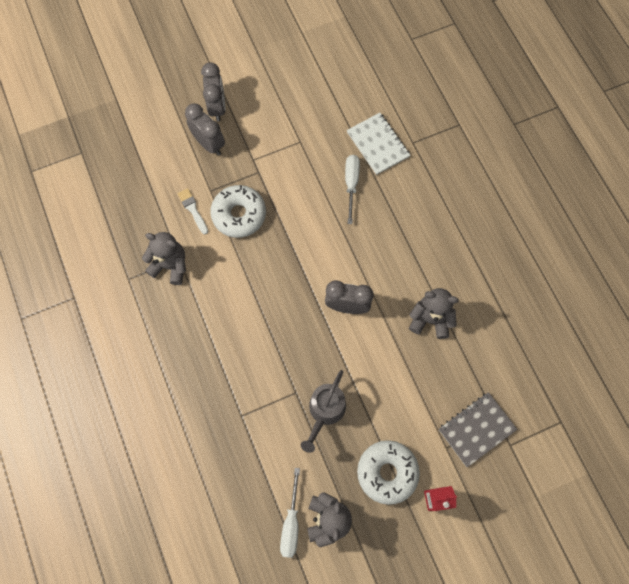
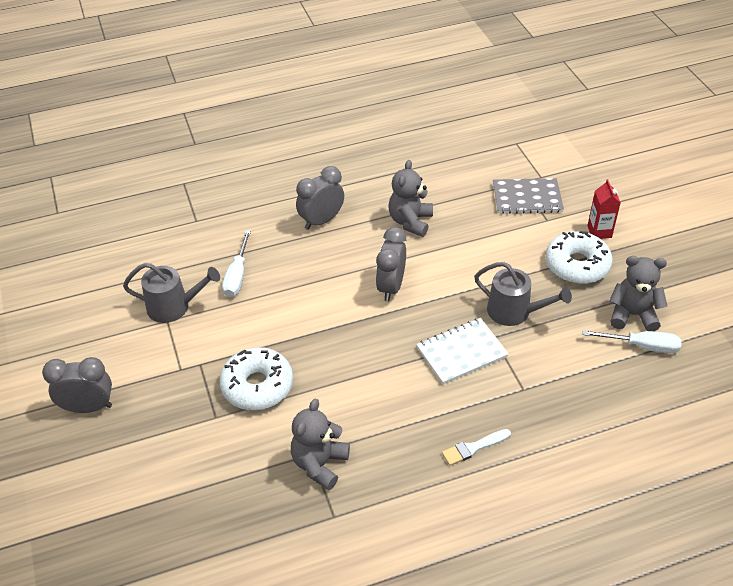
camera: 85 degrees left, 25 degrees down
(193, 209) = (240, 437): white brush -> white brush (474, 448)
(209, 144) = (143, 417): grey clock -> grey clock (321, 221)
(314, 144) = (174, 307): none -> grey watering can
(351, 184) = (237, 275): white screwdriver -> white screwdriver turned 90 degrees counterclockwise
(378, 144) = (191, 250): white notebook -> white notebook (461, 352)
(476, 429) = (527, 197): grey notebook -> grey notebook turned 60 degrees counterclockwise

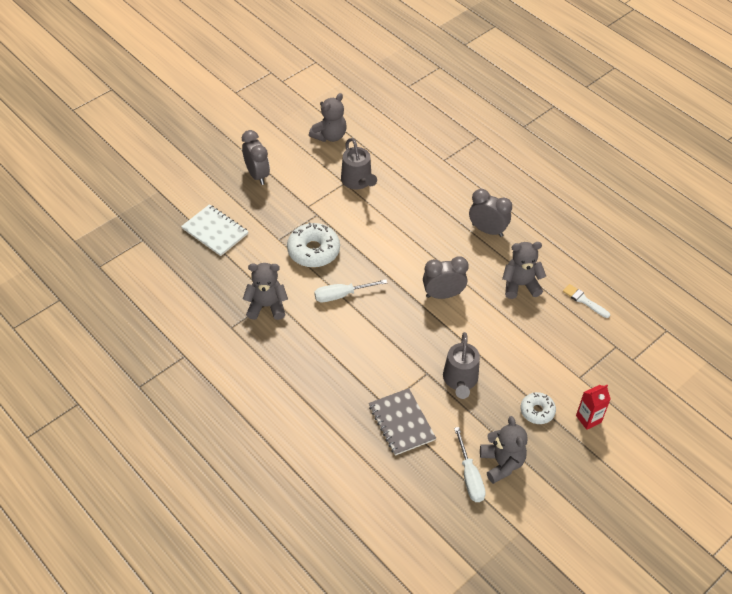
camera: 65 degrees right, 5 degrees up
(78, 310) = (329, 136): none -> grey teddy bear
(237, 275) = (404, 203): white screwdriver -> white screwdriver (341, 295)
(461, 352) = (401, 357): white notebook -> white notebook (215, 231)
(474, 448) = (318, 388): white brush -> white brush (584, 301)
(527, 197) = (599, 356): grey notebook -> grey notebook (401, 422)
(577, 265) = (537, 411): white donut -> white donut, size x0.60

